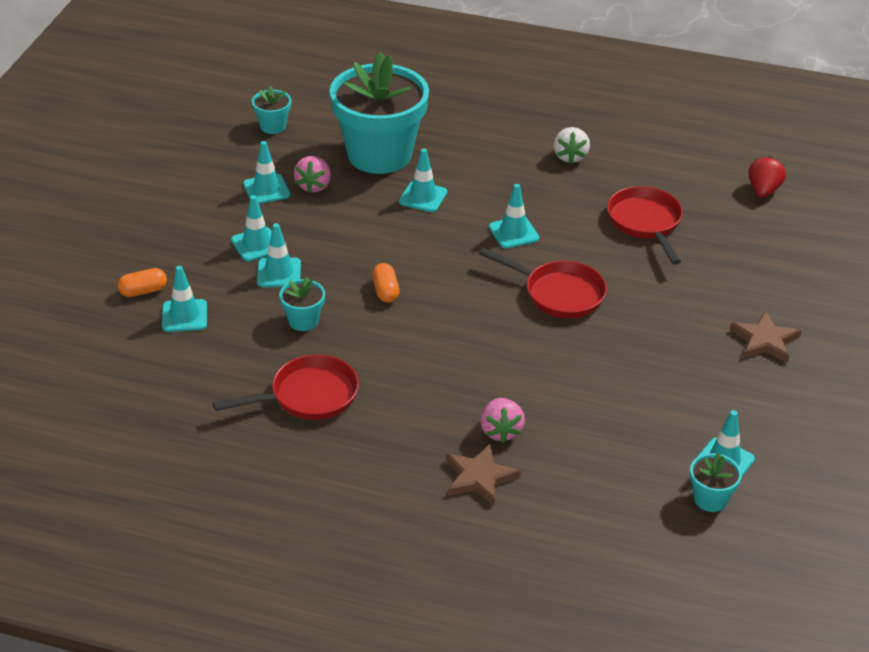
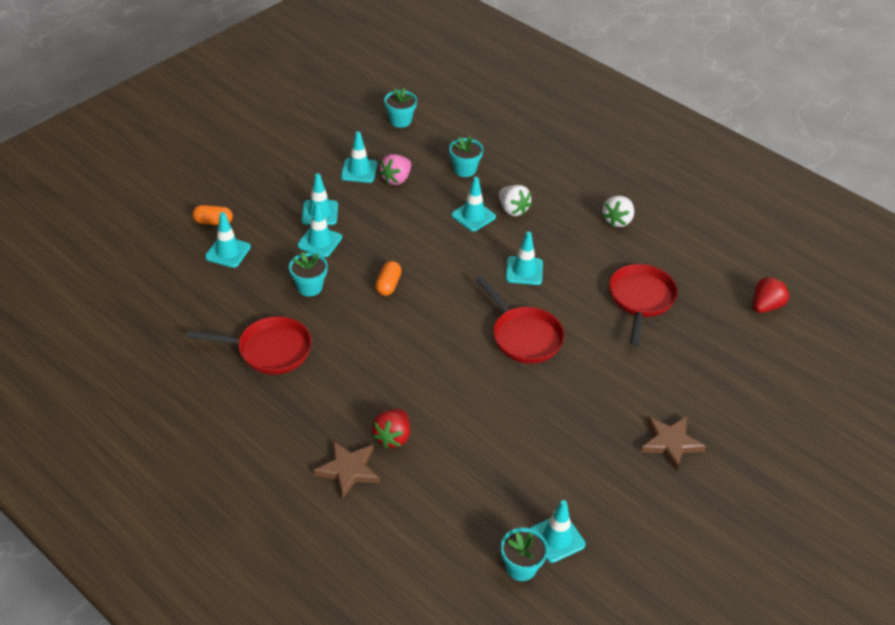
camera: 25 degrees right, 5 degrees up
(379, 154) = (464, 169): turquoise flower pot -> turquoise flower pot, size x0.41
(458, 178) = (512, 210): none -> white strawberry
(500, 431) = (393, 437): pink strawberry -> red strawberry

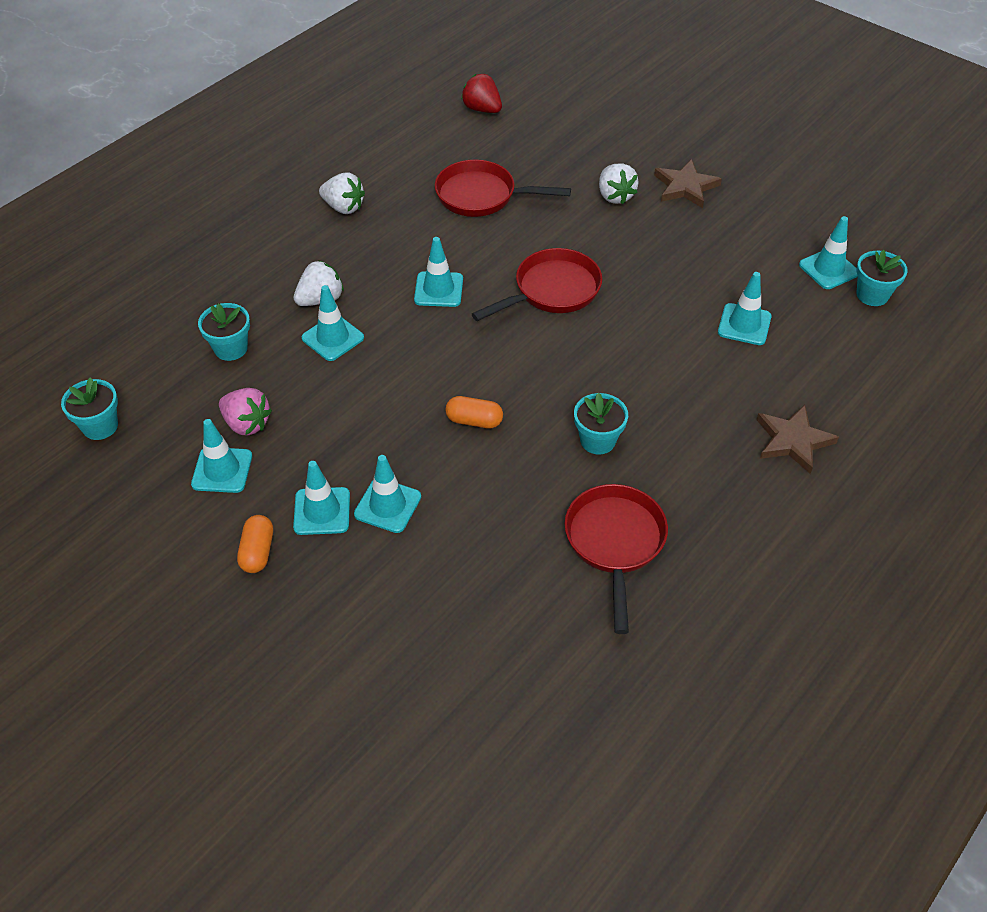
camera: 90 degrees left, 5 degrees up
(213, 222) = (341, 655): orange capsule -> orange capsule (257, 552)
(228, 252) = (415, 623): turquoise traffic cone -> turquoise traffic cone (744, 324)
(309, 287) = (485, 508): turquoise flower pot -> turquoise flower pot (598, 440)
(393, 437) = (733, 402): red strawberry -> none
(650, 388) = (615, 196): none -> white strawberry

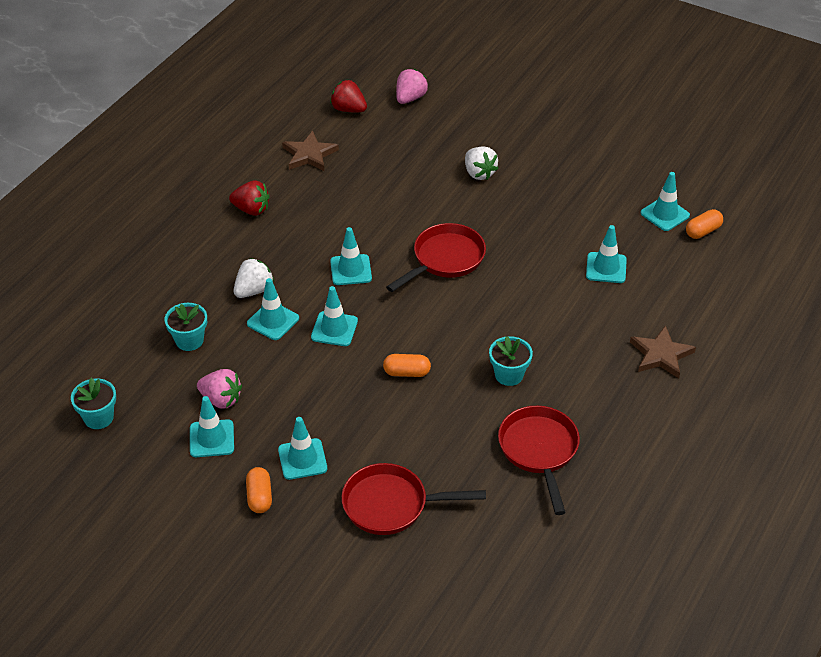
camera: 10 degrees left, 5 degrees down
(343, 207) = (251, 210): white strawberry -> red strawberry
(387, 505) = (354, 447): turquoise traffic cone -> turquoise traffic cone (334, 329)
(481, 196) = (367, 186): red pan -> red pan (391, 505)
(555, 104) = (410, 98): none -> pink strawberry
(685, 187) = (536, 158): brown star -> brown star (309, 154)
(872, 295) = (703, 231): turquoise flower pot -> orange capsule

